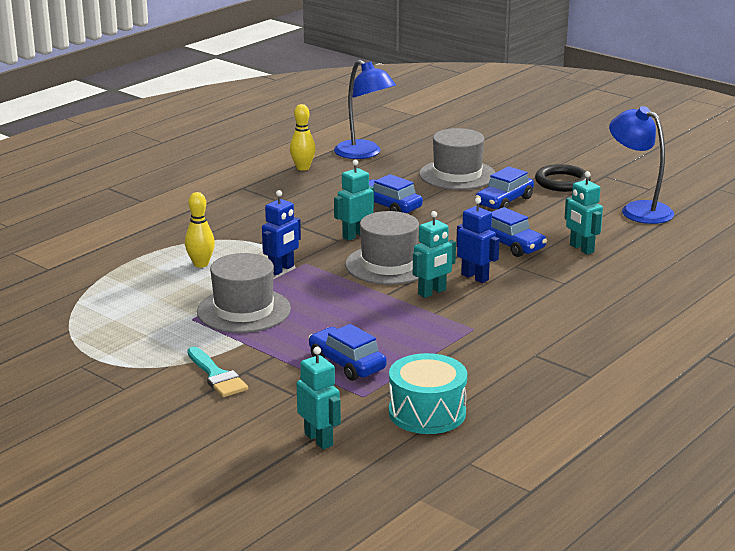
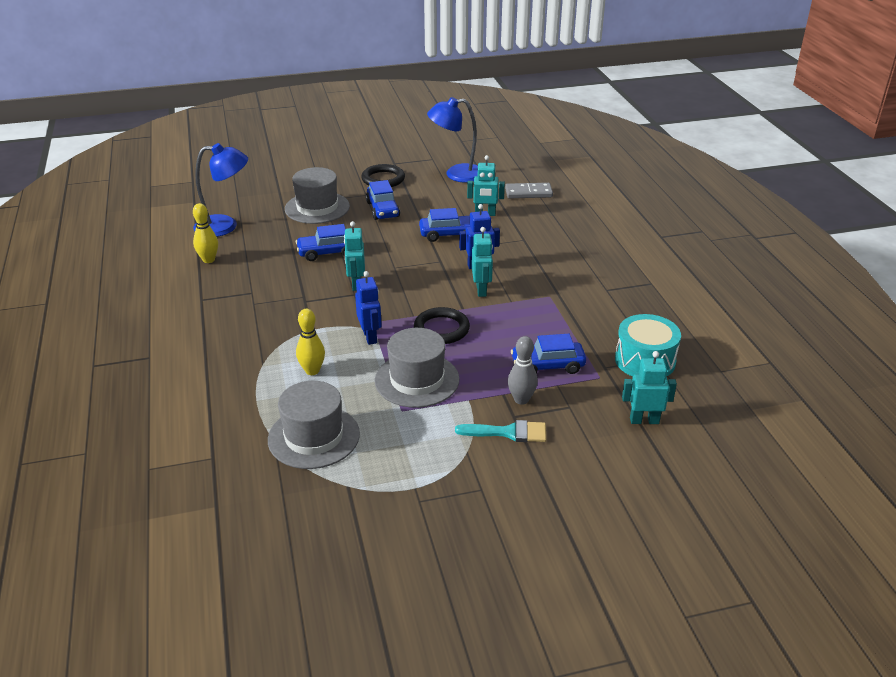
camera: 55 degrees left, 10 degrees up
(274, 367) = (521, 399): none -> grey bowling pin
(337, 295) = (441, 329): none -> black ring
(389, 265) = (420, 290): grey hat -> grey hat (314, 437)
(668, 256) = (528, 193): none -> grey domino

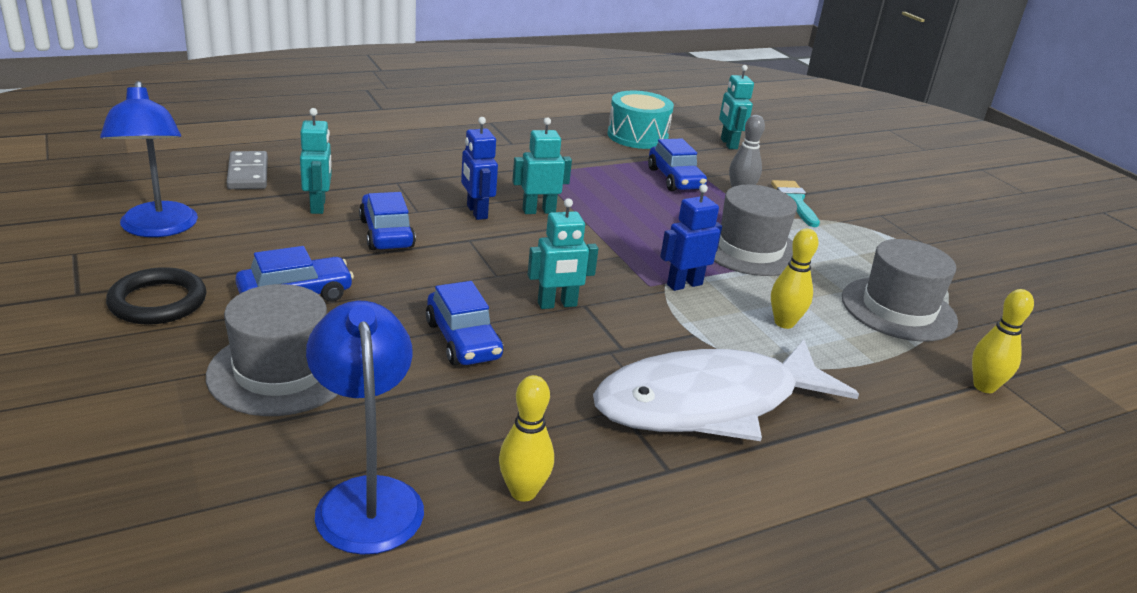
camera: 105 degrees left, 5 degrees down
(208, 445) = (984, 386): none -> yellow bowling pin
(243, 321) = (708, 403): none -> white fish
(441, 329) = (640, 236): black ring -> none

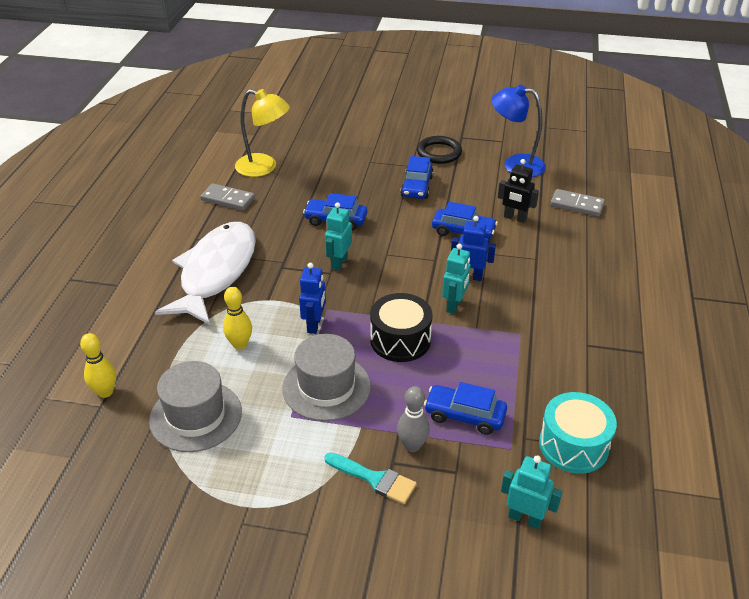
camera: 130 degrees right, 10 degrees up
(281, 371) = (357, 169): grey hat -> none
(318, 206) = (515, 218): turquoise robot -> black robot
(367, 497) = (264, 167): blue lamp -> yellow lamp
(523, 492) = (228, 199): yellow bowling pin -> grey domino
(632, 228) = (400, 340): none -> black drum

